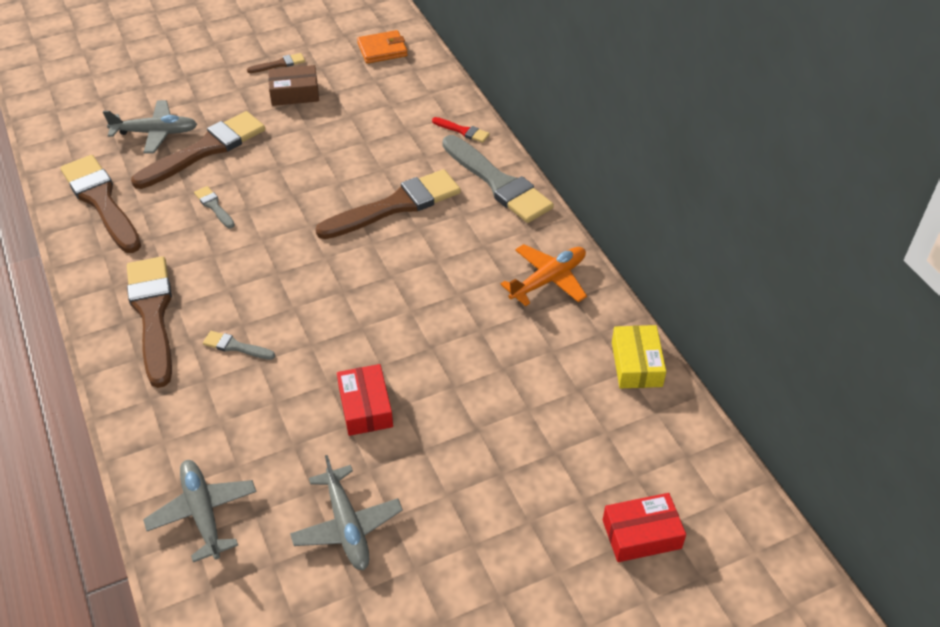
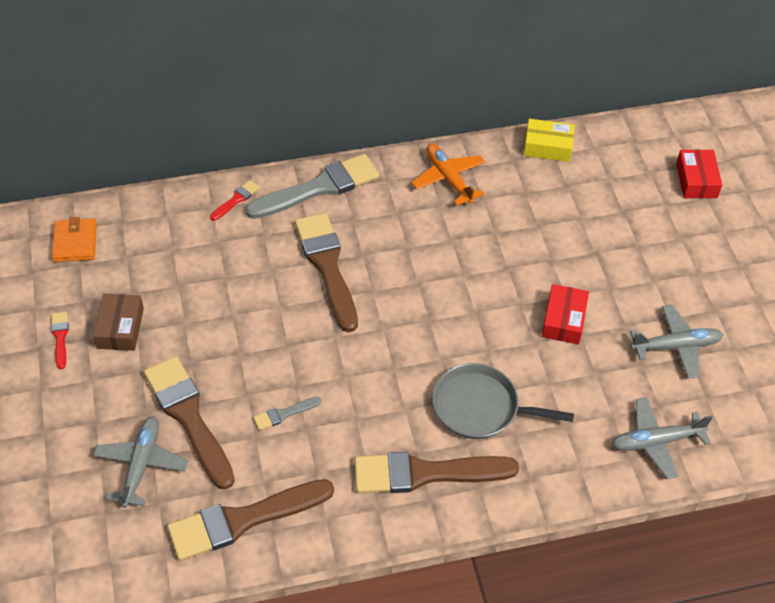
camera: 80 degrees left, 5 degrees up
(236, 346) = (480, 407): grey brush -> grey pan
(279, 64) = (60, 337): brown brush -> red brush
(365, 407) = (563, 320): red box -> red box turned 75 degrees counterclockwise

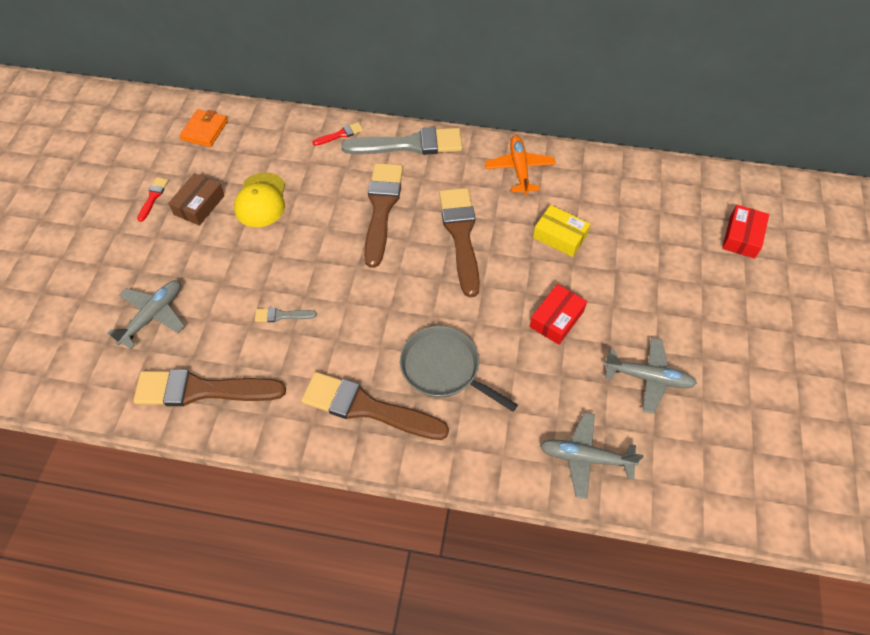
camera: 25 degrees right, 5 degrees up
(188, 417) = (209, 291): brown brush -> brown brush (461, 235)
(189, 300) = (261, 200): none -> yellow cap
(547, 147) = (619, 168): yellow box -> yellow box (560, 236)

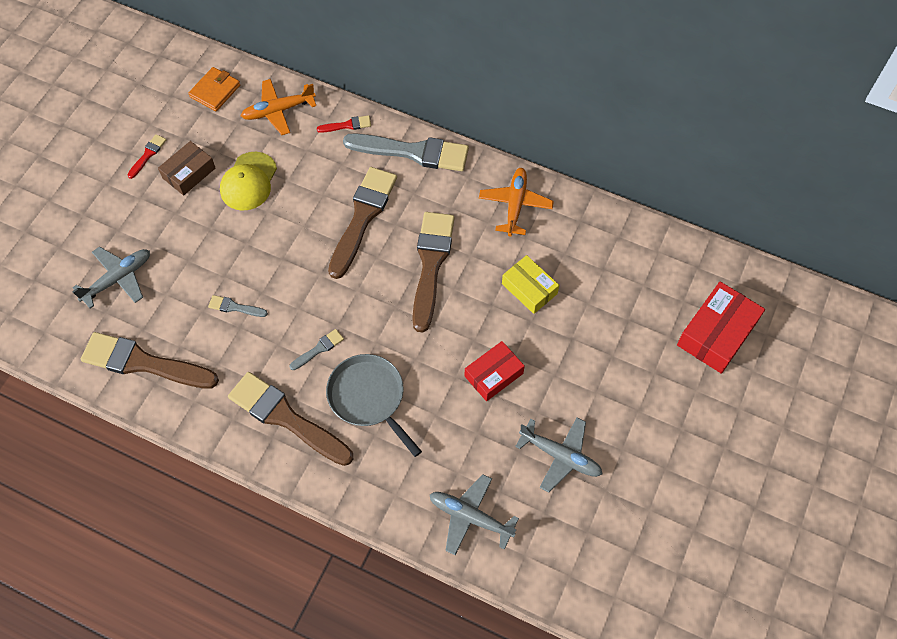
camera: 15 degrees right, 5 degrees up
(271, 135) = (278, 111): none -> orange plane
(379, 335) = (319, 349): none -> grey brush
(742, 237) = (717, 333): red box -> red box, size x1.51

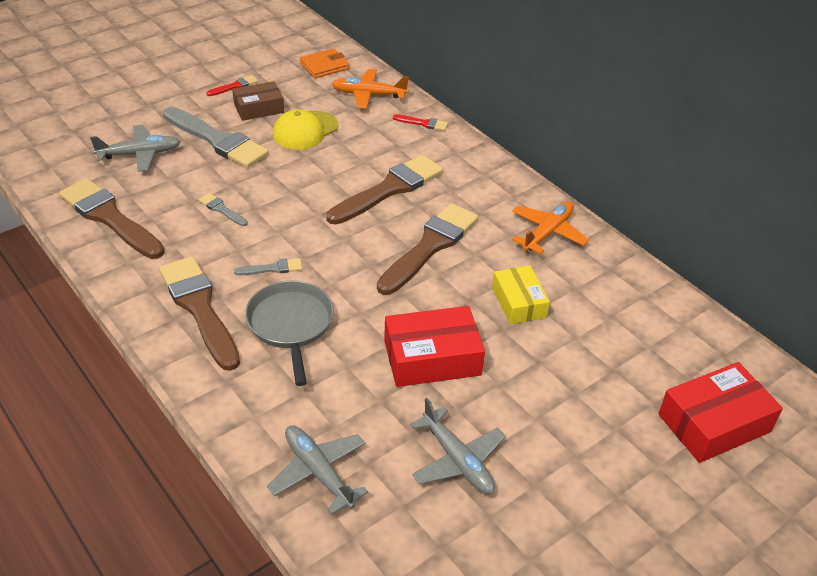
camera: 25 degrees right, 20 degrees down
(413, 152) = (471, 161): grey brush -> grey brush (217, 140)
(493, 375) = (432, 358): red box -> red box, size x1.51

